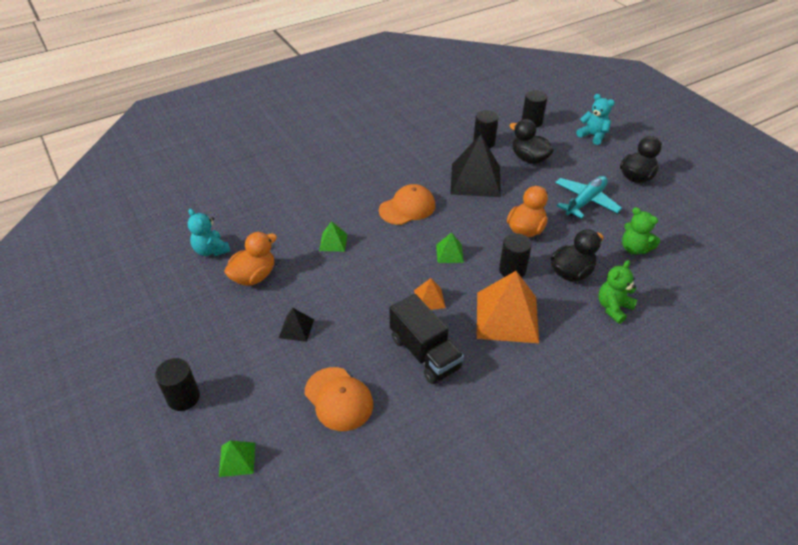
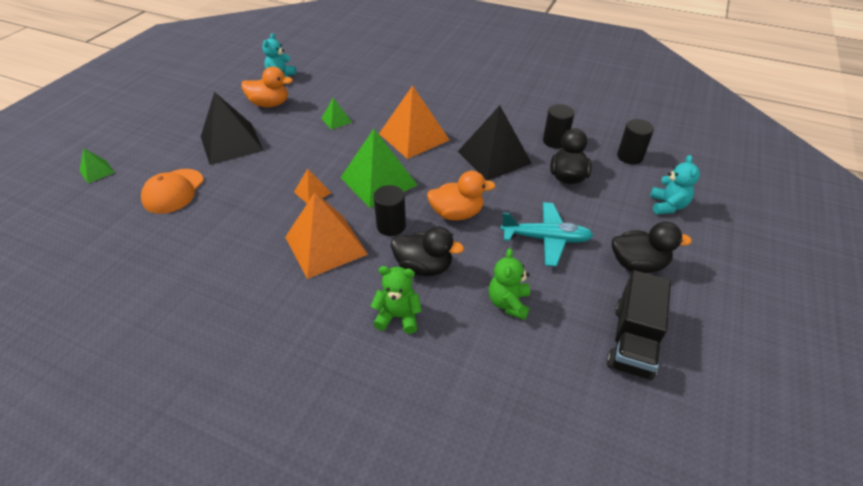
camera: 55 degrees right, 0 degrees up
(183, 397) = (140, 128): black cylinder -> none
(296, 328) = (231, 143): black pyramid -> black pyramid, size x2.12
(407, 208) = (414, 137): orange cap -> orange pyramid
(424, 353) = (247, 214): black truck -> black truck (632, 340)
(449, 253) = (378, 181): green pyramid -> green pyramid, size x2.12

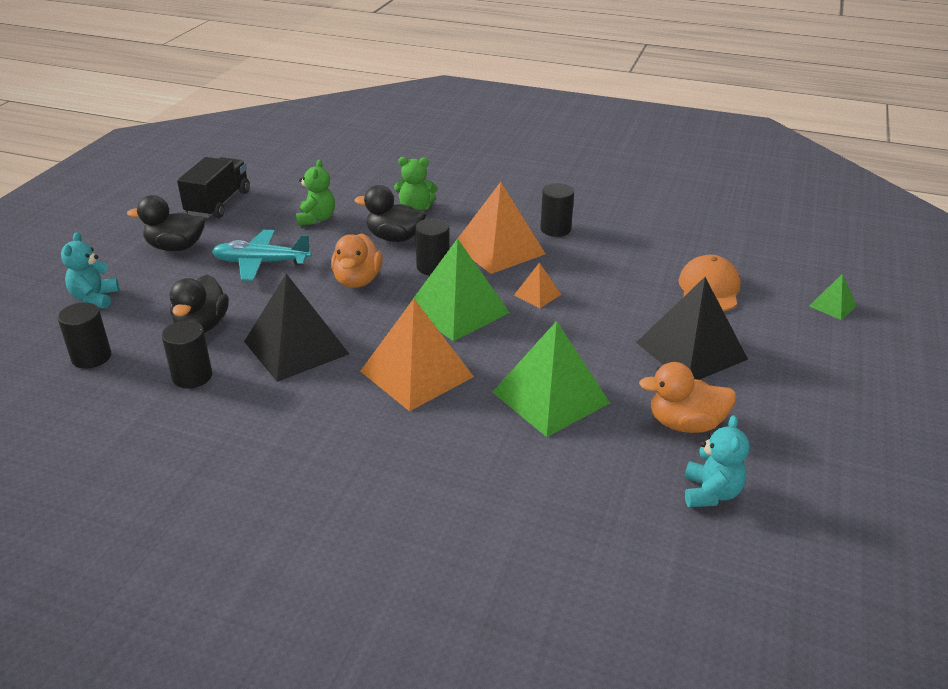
camera: 175 degrees right, 10 degrees down
(258, 271) = (555, 229): none -> black cylinder
(336, 120) = (551, 397): green pyramid -> green pyramid, size x2.12
(456, 213) = (357, 281): orange duck -> orange duck turned 75 degrees counterclockwise

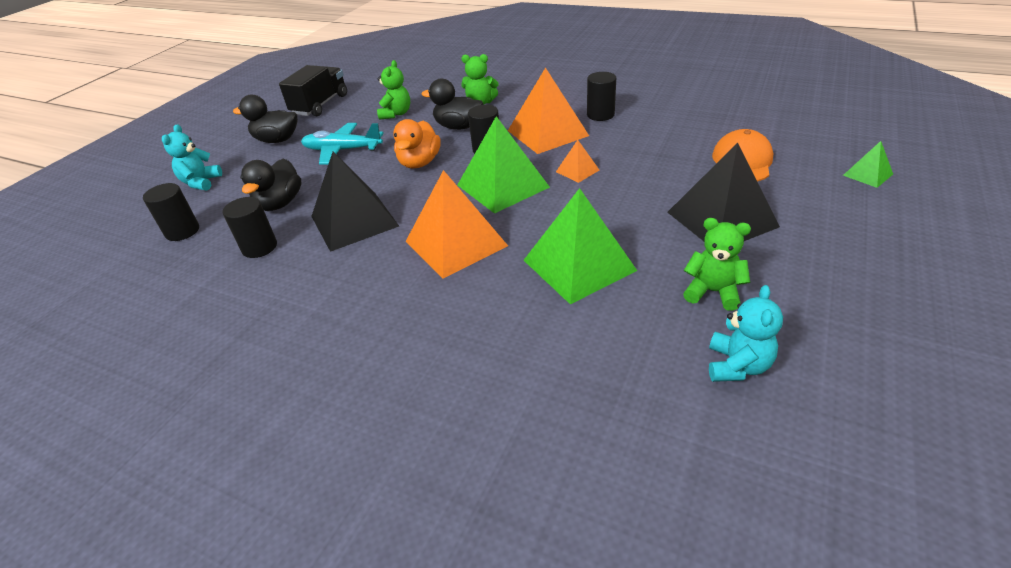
camera: 10 degrees right, 5 degrees up
(685, 424) = (713, 292): orange duck -> green teddy bear

